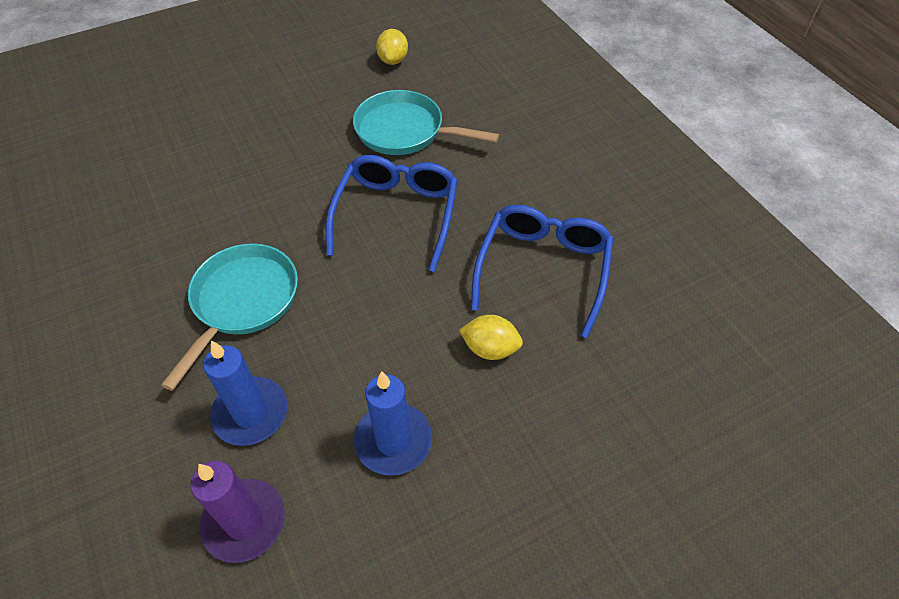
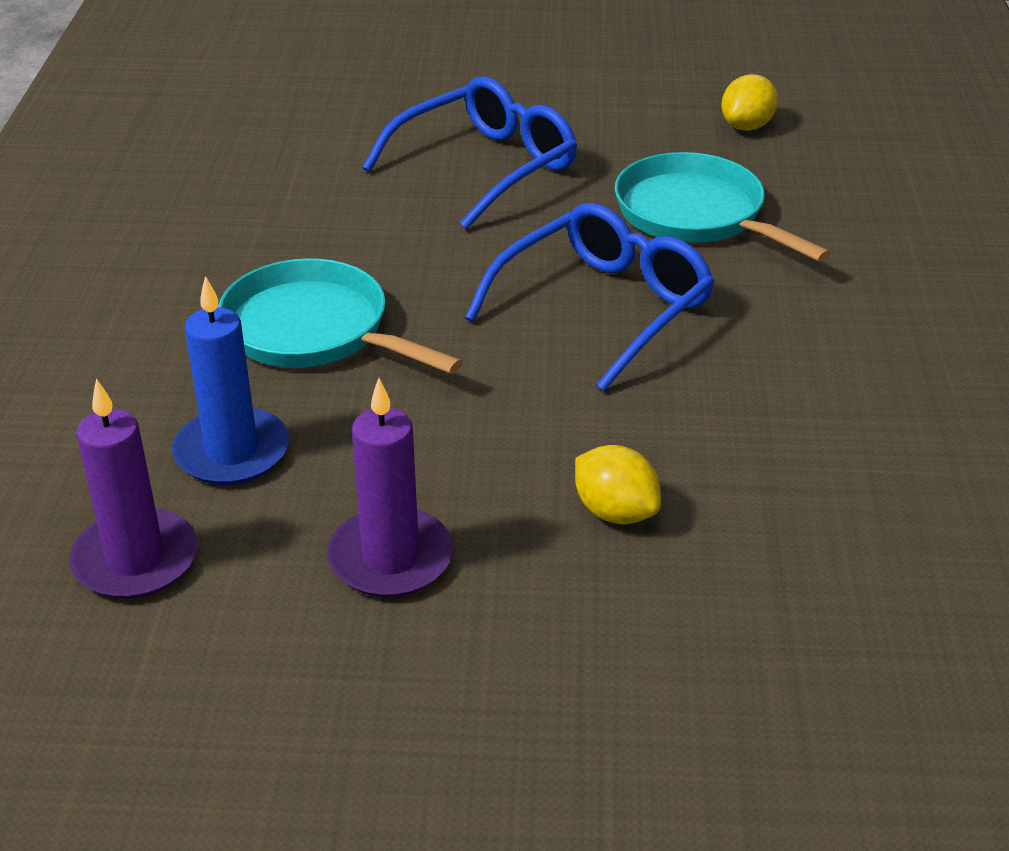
camera: 30 degrees right, 15 degrees down
(242, 302) = (314, 331): turquoise pan -> turquoise pan turned 105 degrees counterclockwise
(393, 441) = (391, 558): blue candle -> purple candle
(543, 269) = (779, 450): blue glasses -> blue glasses (486, 167)

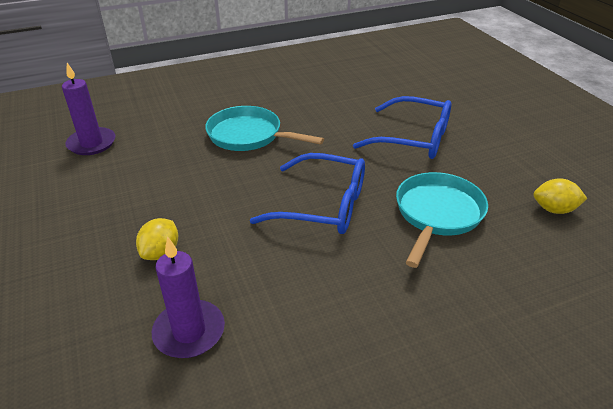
camera: 65 degrees right, 0 degrees up
(232, 452) = (161, 142): blue candle -> none
(314, 331) = (249, 135): turquoise pan -> turquoise pan turned 75 degrees counterclockwise
(391, 558) = (108, 198): purple candle -> purple candle (189, 331)

